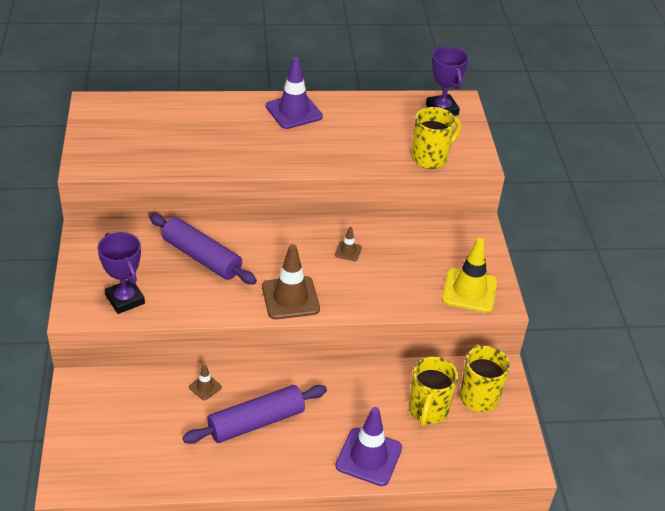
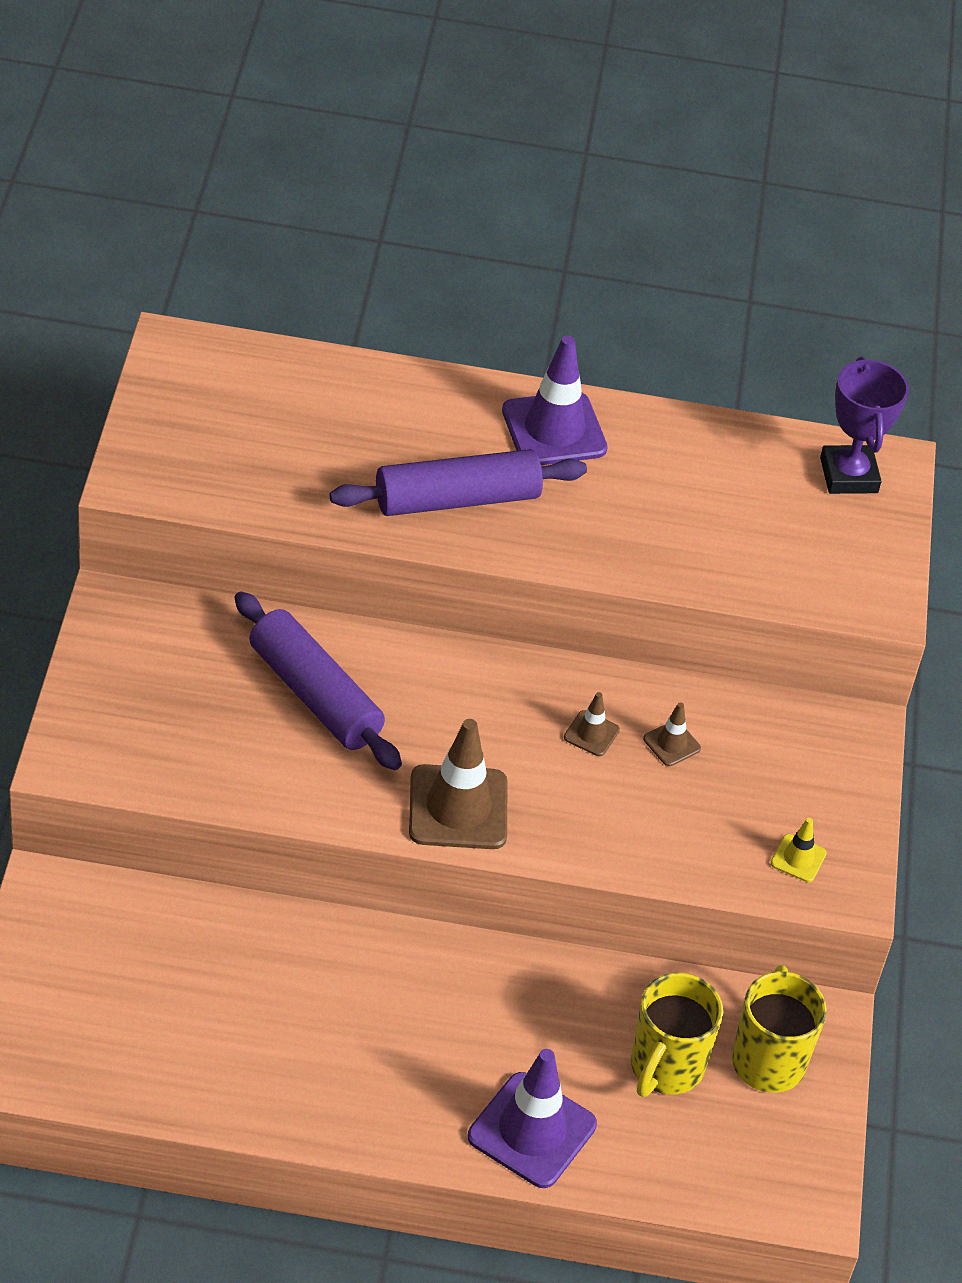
camera: 10 degrees right, 5 degrees up
(125, 299) = (158, 753): purple trophy -> none
(205, 387) = (271, 940): brown traffic cone -> brown traffic cone (671, 744)
(256, 422) = (347, 1025): purple rolling pin -> purple rolling pin (457, 499)
(430, 158) = (791, 580): yellow mug -> none
(469, 291) = (798, 858): yellow traffic cone -> yellow traffic cone, size x0.48

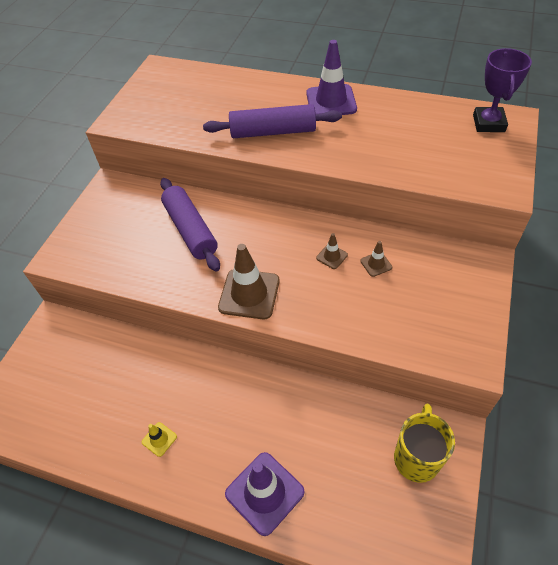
camera: 20 degrees right, 5 degrees up
(665, 1067) = (352, 457): yellow mug -> none
(798, 858) = (444, 336): yellow traffic cone -> yellow traffic cone (159, 439)

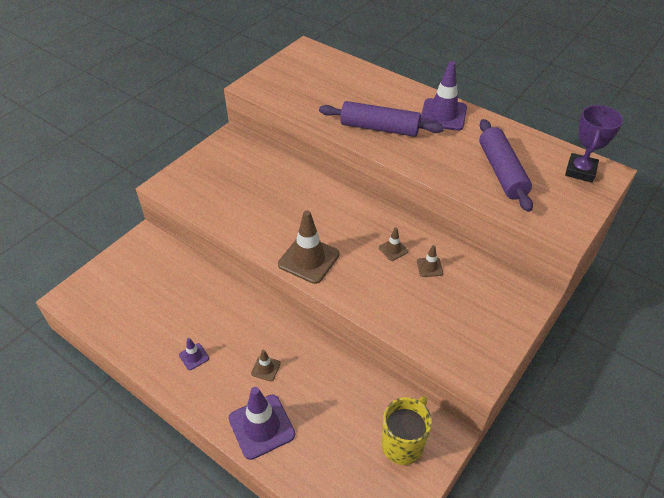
camera: 15 degrees right, 5 degrees down
(159, 439) = (194, 356): yellow traffic cone -> purple traffic cone
(190, 230) = (282, 193): purple rolling pin -> purple rolling pin (501, 172)
(243, 425) = (266, 368): none -> brown traffic cone

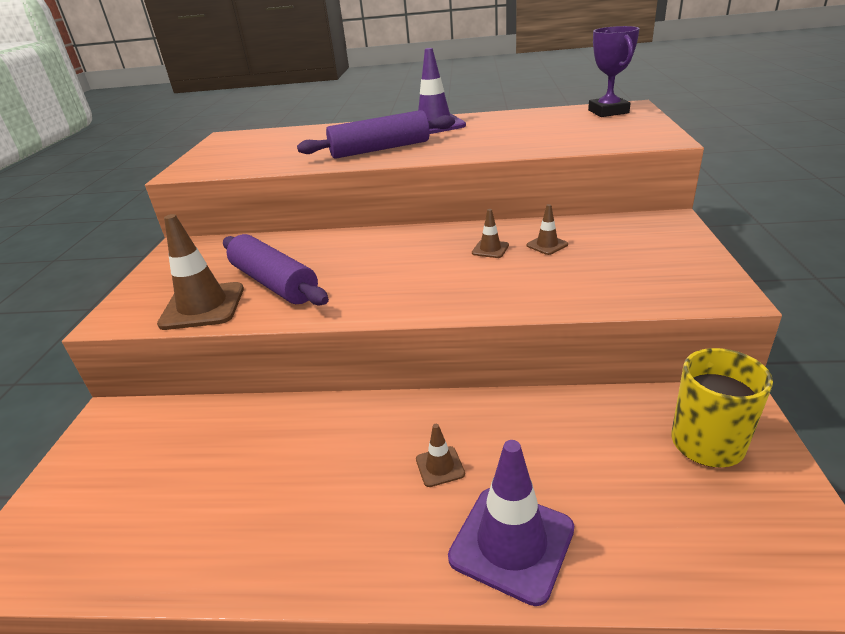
camera: 30 degrees left, 15 degrees down
(194, 356) = (313, 517): purple traffic cone -> none
(308, 259) = (401, 297): brown traffic cone -> brown traffic cone (203, 306)
(501, 172) = (544, 132): purple rolling pin -> purple rolling pin (274, 283)

